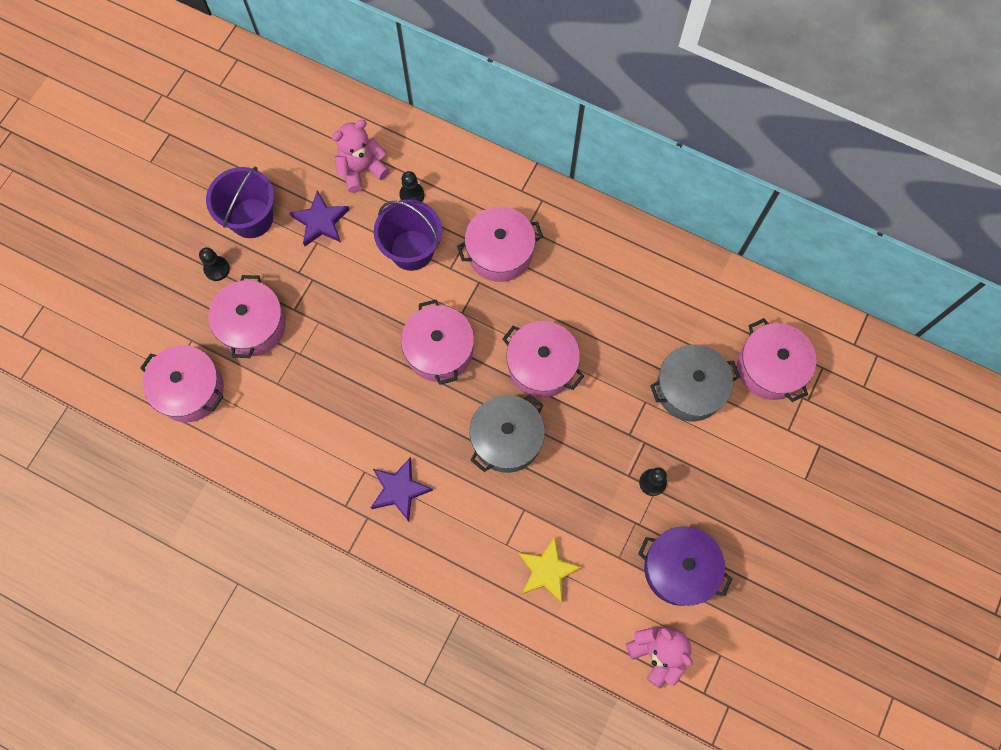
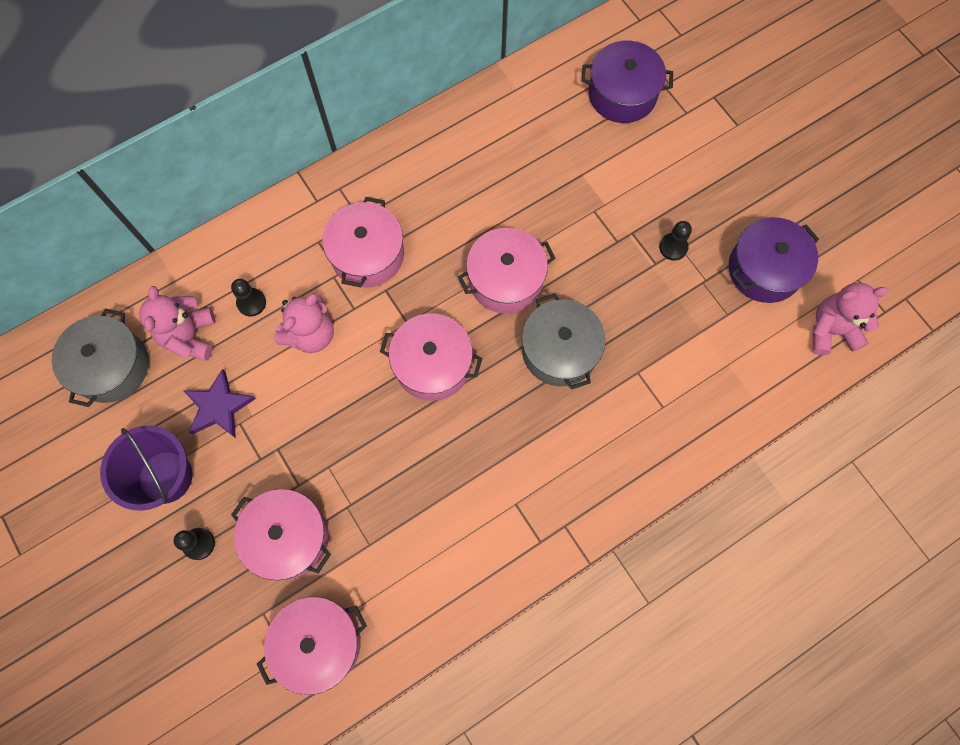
camera: 60 degrees left, 0 degrees up
(399, 490) = (553, 479): purple star -> none
(412, 250) = (310, 334): purple bucket -> pink teddy bear
(547, 571) = (707, 384): yellow star -> none
(689, 389) = (603, 168): grey pot -> grey pot (111, 366)
(770, 368) = (622, 94): pink pot -> purple pot

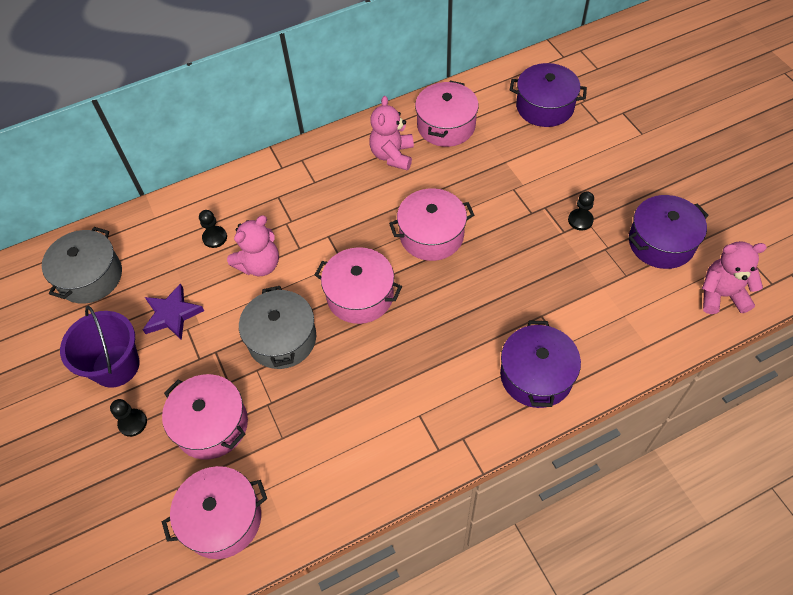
camera: 10 degrees right, 15 degrees down
(189, 336) = (159, 259): pink teddy bear -> pink teddy bear (392, 155)
(367, 254) = (317, 208): pink pot -> pink pot (446, 126)
(559, 350) = (473, 293): grey pot -> grey pot (282, 339)
(637, 445) = (536, 375): none -> purple pot

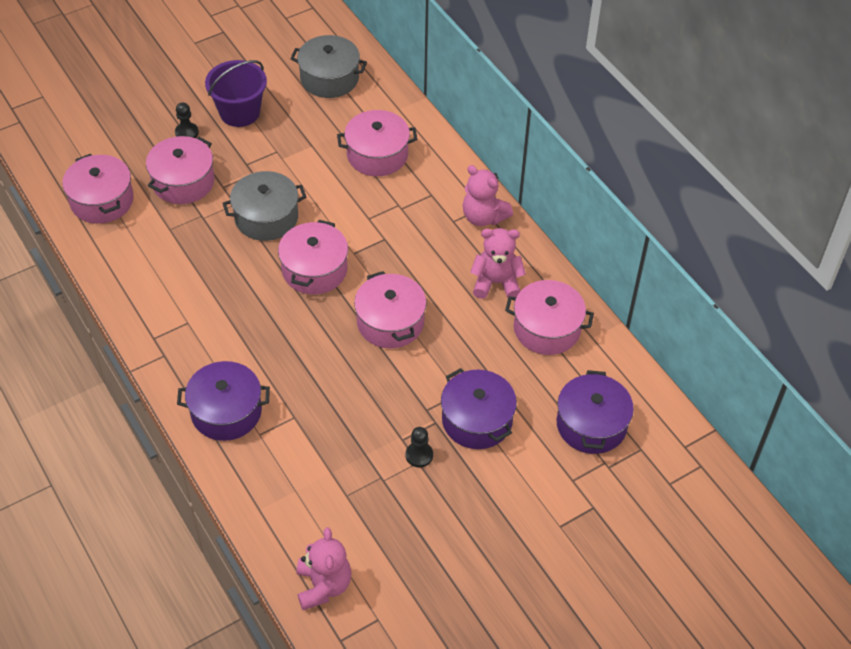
camera: 80 degrees right, 5 degrees down
(172, 314) = (291, 139): purple star -> none
(215, 238) = (377, 155): black pawn -> pink pot
(259, 265) = (347, 191): pink teddy bear -> pink teddy bear (483, 217)
(661, 242) = (392, 532): purple pot -> purple pot (477, 420)

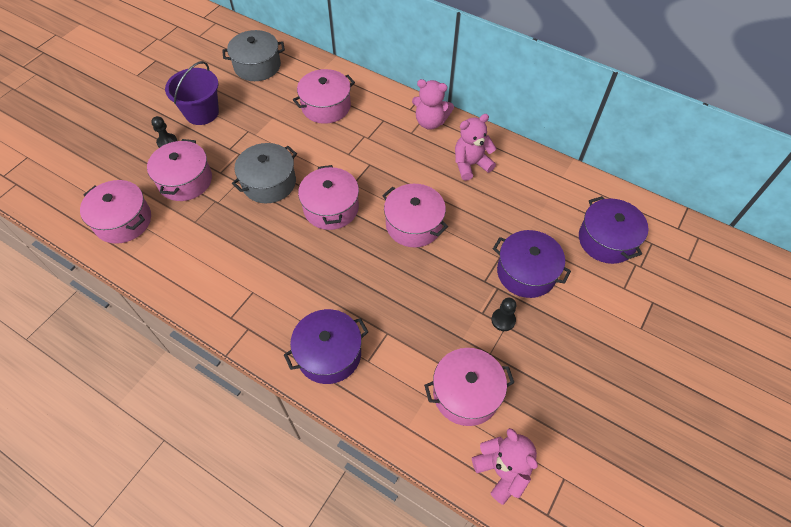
camera: 25 degrees left, 5 degrees up
(547, 328) = (527, 183): pink pot -> pink pot (466, 393)

